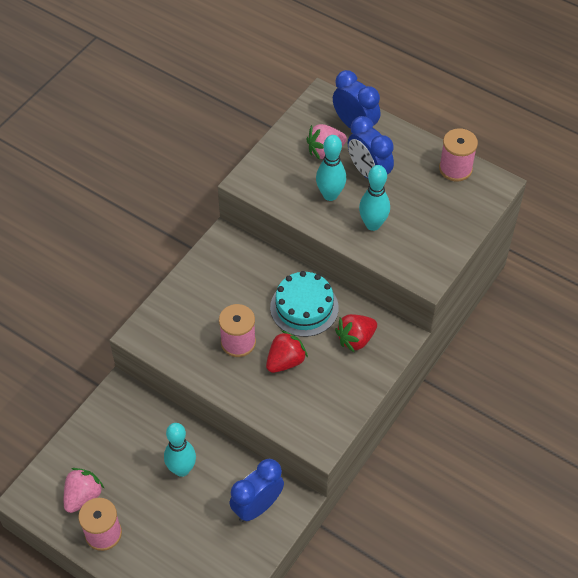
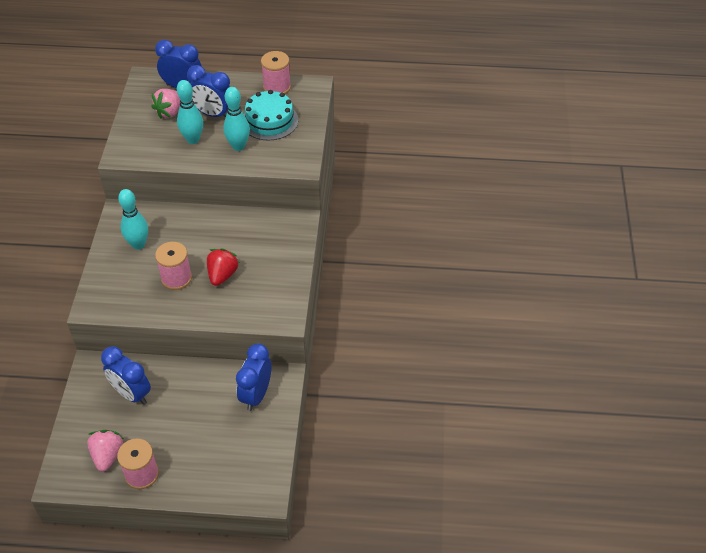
camera: 30 degrees left, 5 degrees down
(140, 441) = (131, 393): none -> blue clock
(182, 469) = (179, 397): turquoise bowling pin -> turquoise bowling pin (138, 244)
(304, 307) = (214, 232): turquoise cake -> turquoise cake (270, 120)
(356, 339) = (267, 237): red strawberry -> none

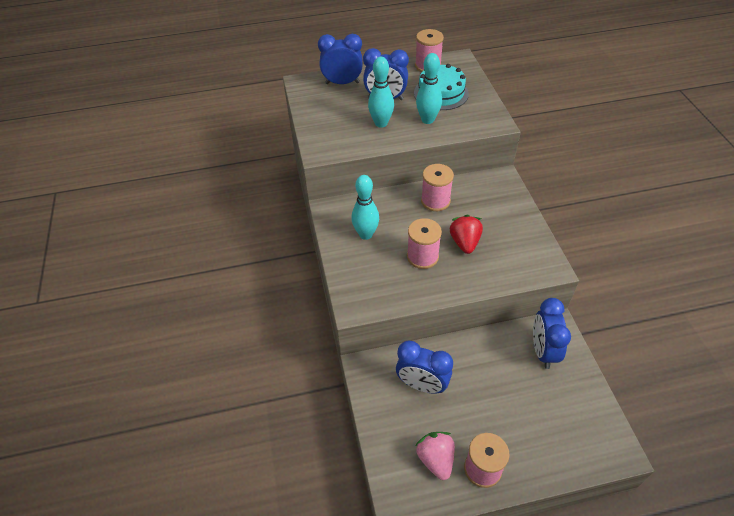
camera: 15 degrees left, 0 degrees up
(170, 112) = (344, 105): pink strawberry -> none
(221, 228) = (435, 201): none -> pink spool

